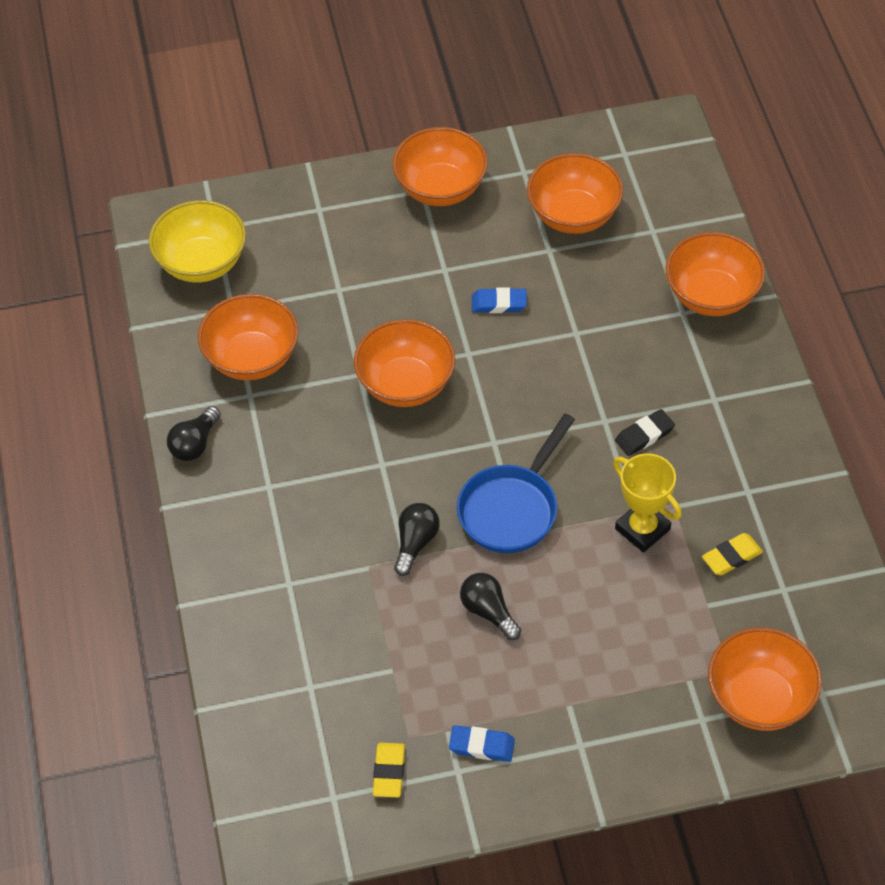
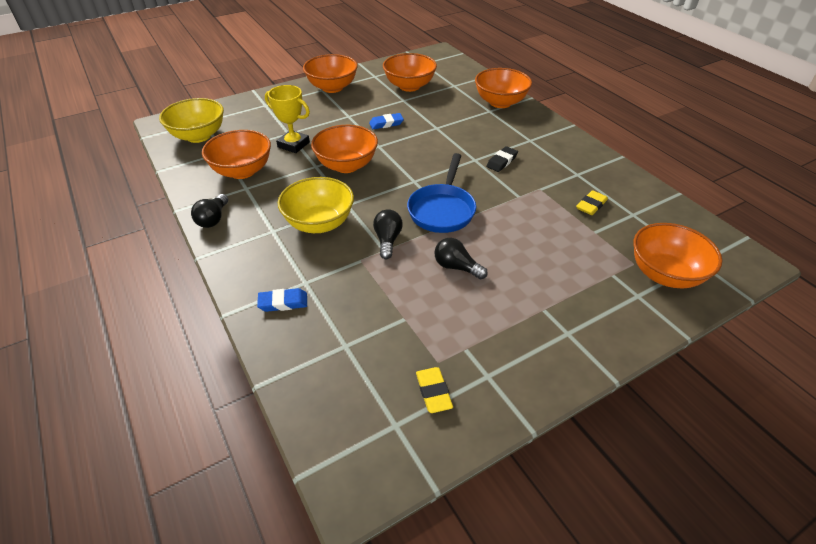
camera: 20 degrees left, 10 degrees down
(334, 489) = (319, 223): none -> yellow bowl
(481, 746) = (496, 353): blue eraser -> blue eraser (283, 302)
(642, 529) = (529, 203): yellow trophy -> yellow trophy (293, 145)

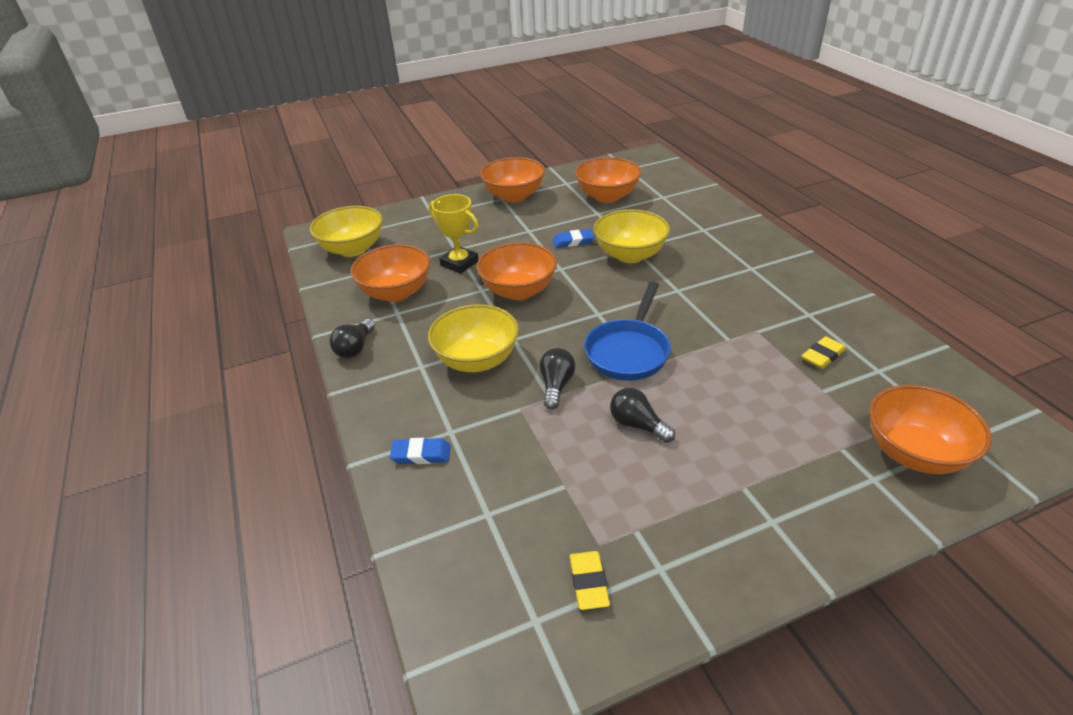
camera: 10 degrees right, 5 degrees down
(434, 133) = (630, 255): none -> yellow bowl
(500, 102) = (718, 219): orange bowl -> none
(501, 161) = (711, 294): black eraser -> none

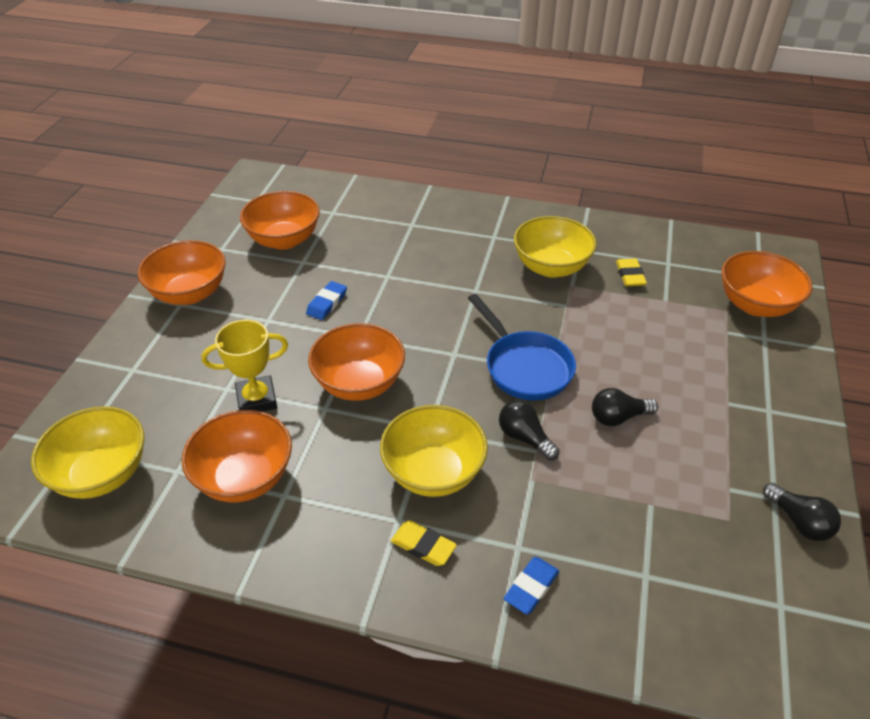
camera: 55 degrees left, 5 degrees up
(355, 348) = (306, 564): black light bulb -> black light bulb (799, 522)
(589, 582) = (763, 549): yellow eraser -> yellow eraser (423, 545)
(630, 255) = (394, 284): yellow bowl -> yellow bowl (551, 267)

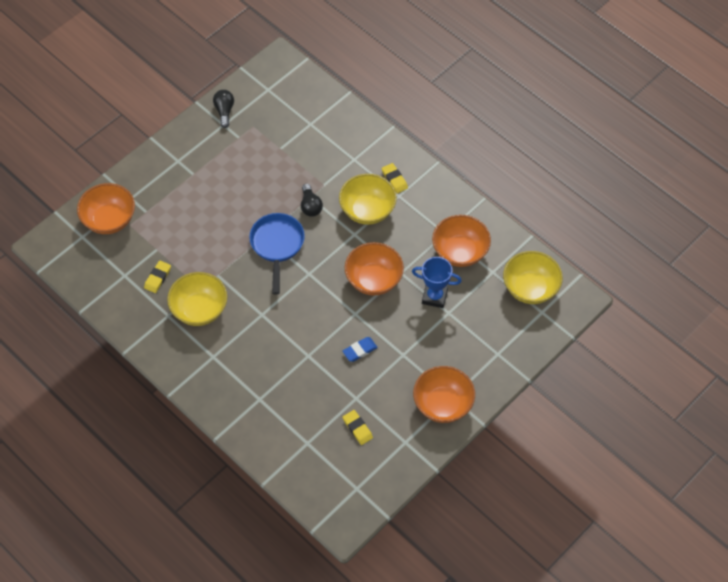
camera: 150 degrees left, 15 degrees up
(257, 399) = (434, 296): yellow trophy -> blue trophy
(284, 240) = (357, 428): orange bowl -> yellow eraser
(531, 587) = (361, 142): blue eraser -> none
(618, 417) = (255, 194): black light bulb -> none

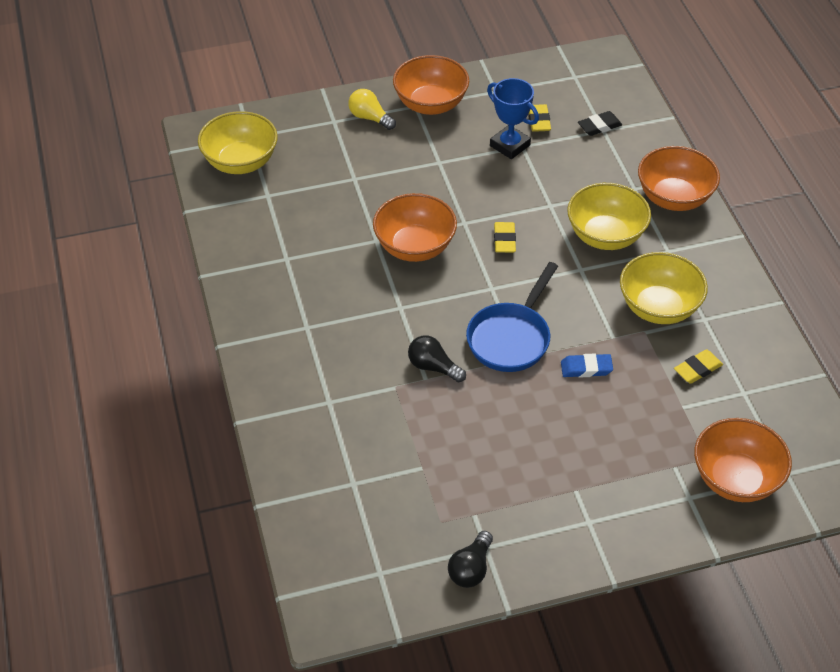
camera: 150 degrees left, 10 degrees down
(310, 206) = (433, 367): black light bulb -> black light bulb turned 75 degrees counterclockwise
(312, 445) = (599, 126): none -> black eraser
(360, 350) = (485, 185): blue eraser -> blue eraser (586, 368)
(367, 210) = (361, 327): yellow bowl -> yellow bowl (605, 236)
(394, 179) = (295, 349): yellow eraser -> yellow eraser (504, 240)
(434, 296) = (356, 200): blue trophy -> blue trophy (510, 145)
(460, 252) = (286, 231): orange bowl -> orange bowl (674, 198)
(475, 369) = (370, 118): none -> yellow light bulb

